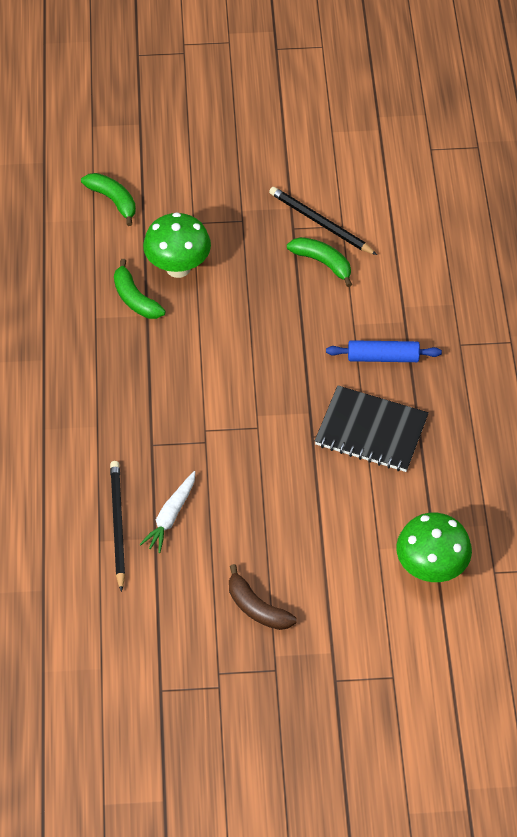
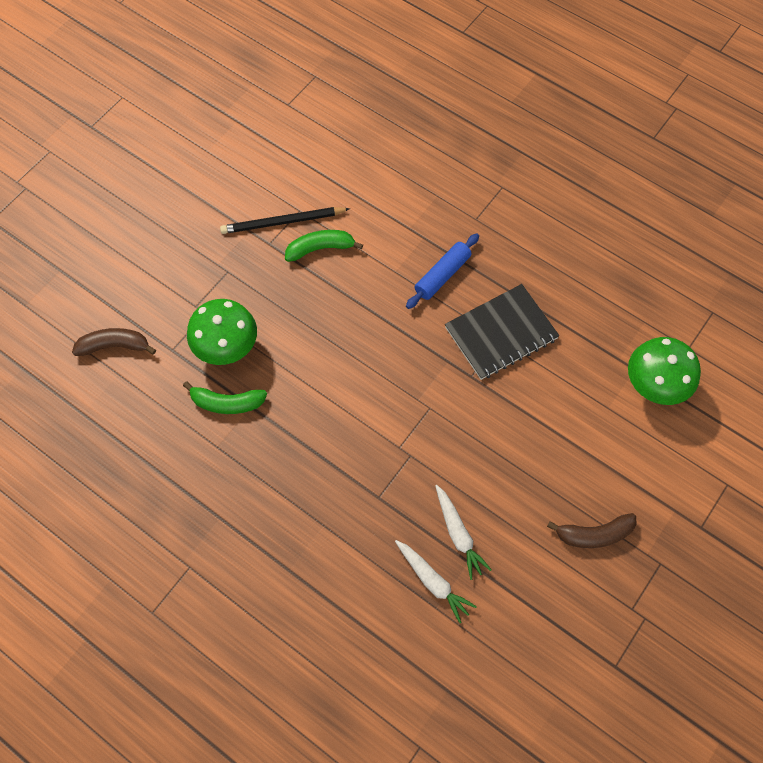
camera: 50 degrees left, 10 degrees up
(113, 200) = (114, 346): green banana -> brown banana
(117, 525) = (433, 581): black pencil -> white carrot

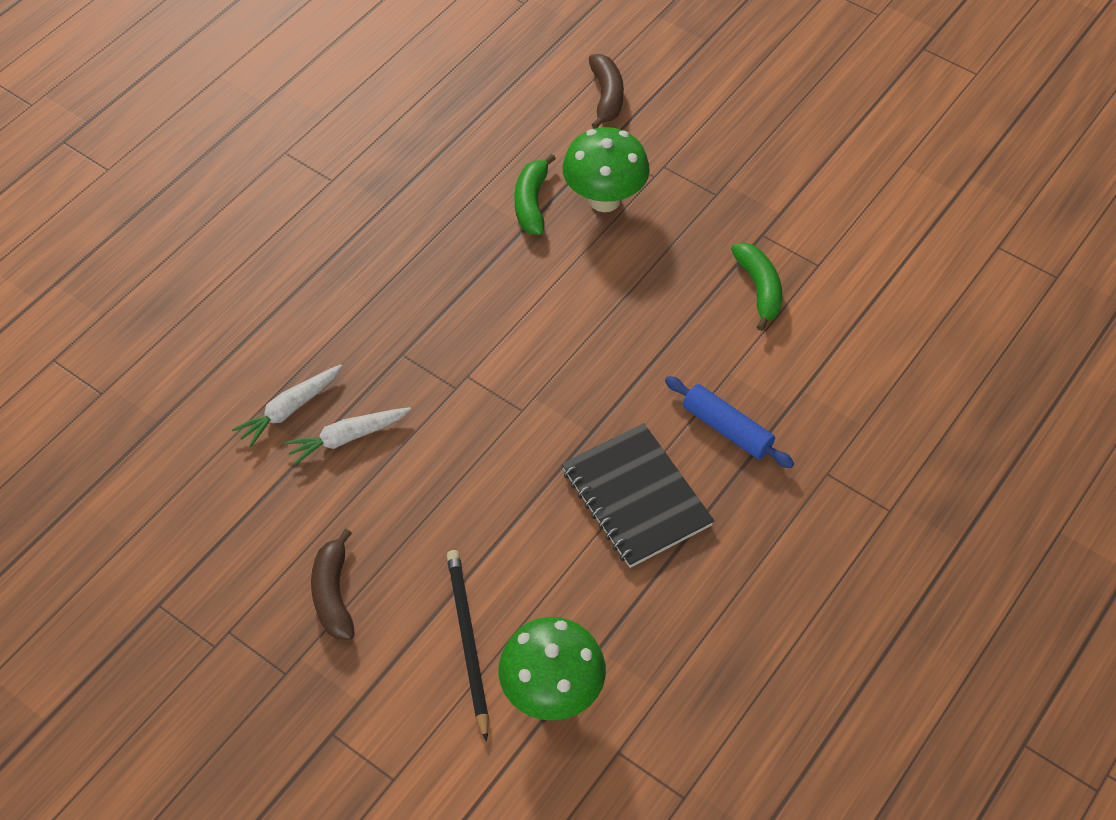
camera: 90 degrees right, 10 degrees down
(282, 222) = (797, 247): black pencil -> black pencil (468, 641)

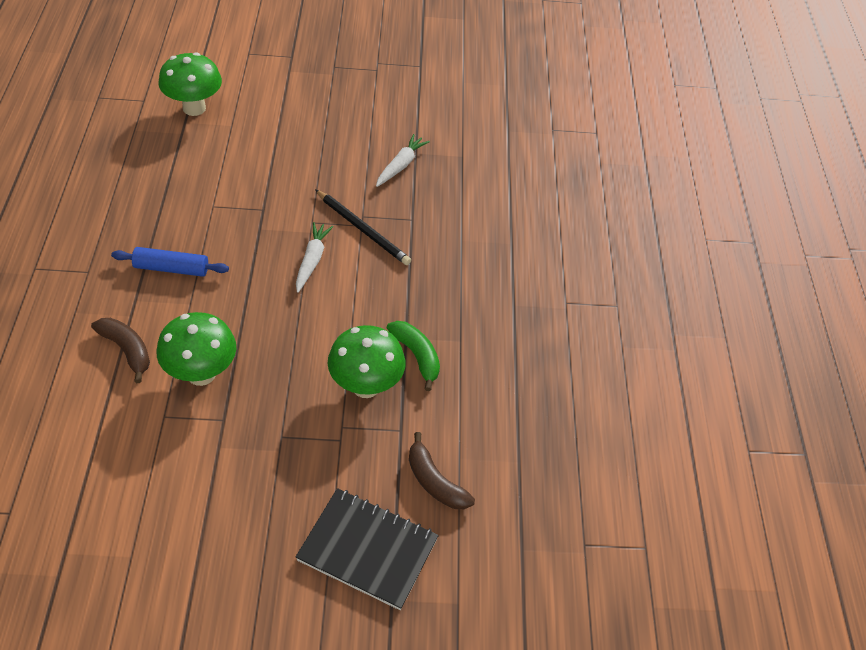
camera: 140 degrees right, 5 degrees down
(289, 409) = (446, 165): white carrot -> white carrot (312, 260)
(333, 594) = (340, 101): brown banana -> brown banana (127, 350)
(468, 641) = (254, 110): black pencil -> black pencil (363, 229)
(636, 498) = (207, 207): black notebook -> black notebook (367, 550)
(759, 289) = (201, 374): green banana -> green mushroom

